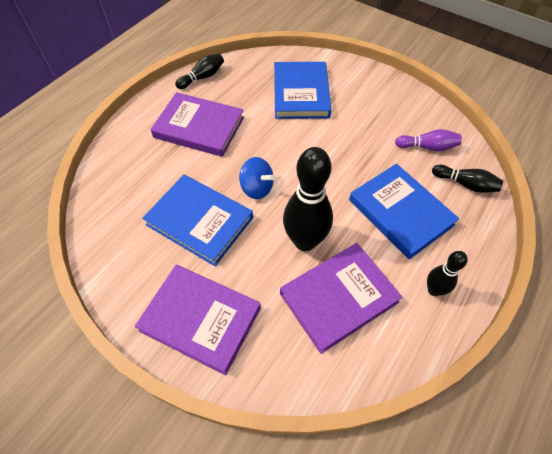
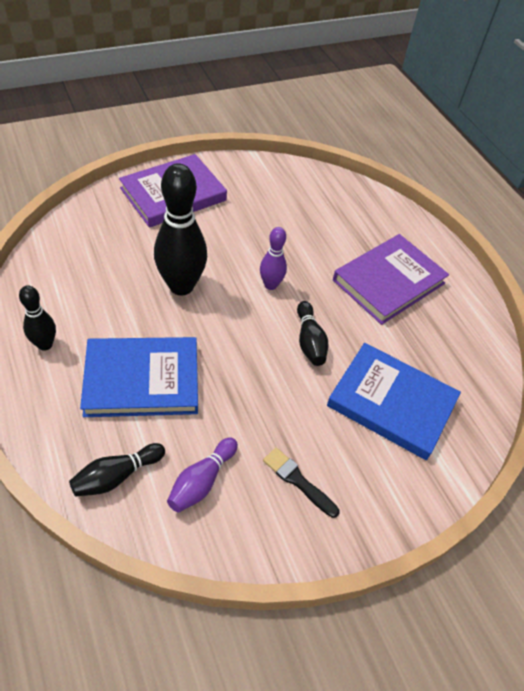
camera: 115 degrees right, 5 degrees down
(199, 221) = (264, 231): blue book -> none
(202, 77) = (477, 321): black bowling pin -> black bowling pin (309, 341)
(257, 188) = (270, 285): blue spinning top -> purple bowling pin
(339, 298) = (108, 276): purple book -> none
(386, 110) = (298, 480): none -> black brush

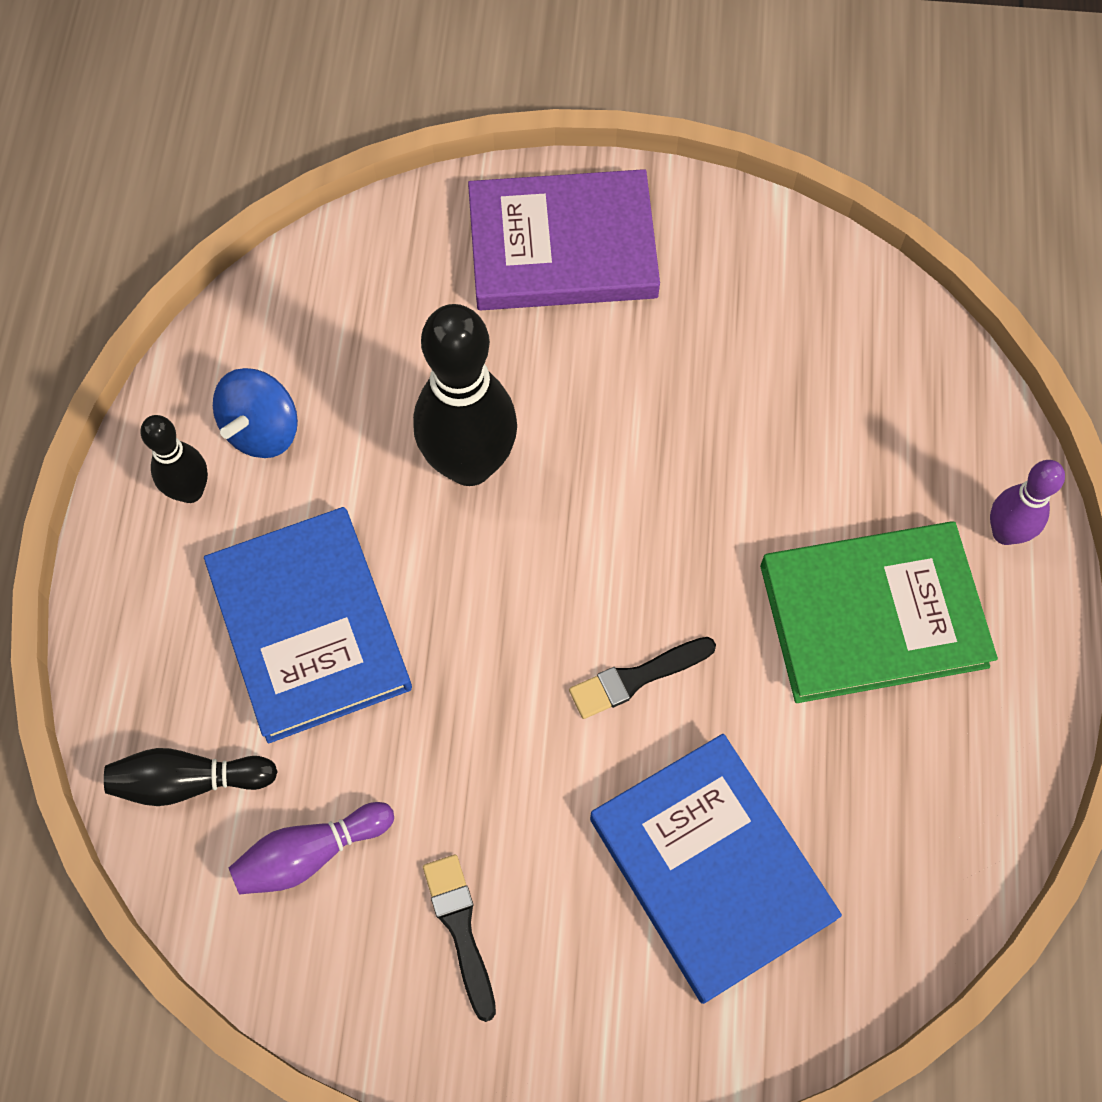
camera: 35 degrees right, 15 degrees up
(69, 306) = (262, 430): none -> blue spinning top
(142, 380) = (309, 627): blue book -> blue book turned 45 degrees clockwise
(270, 285) = (634, 528): purple bowling pin -> purple bowling pin (1005, 533)
(309, 341) = (636, 678): black bowling pin -> black brush
(389, 282) = (873, 616): purple book -> green book

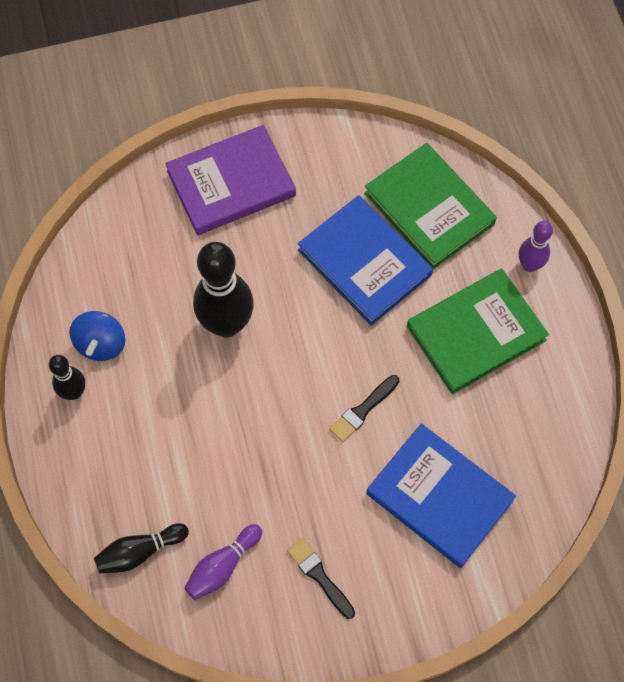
camera: 20 degrees left, 0 degrees up
(309, 627) = (173, 445): blue book -> blue book (364, 263)
(868, 387) = (429, 209): none -> green book

